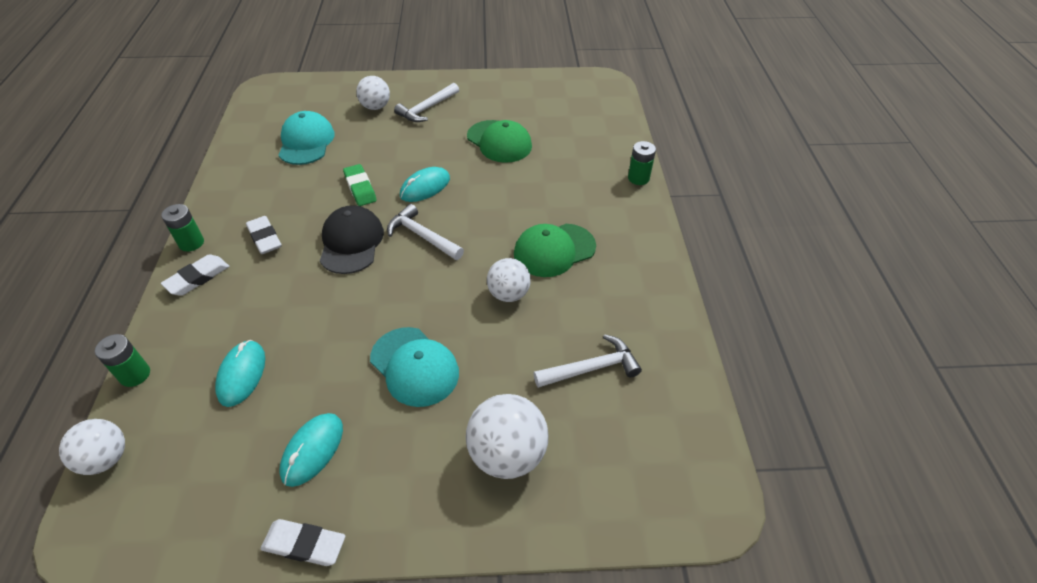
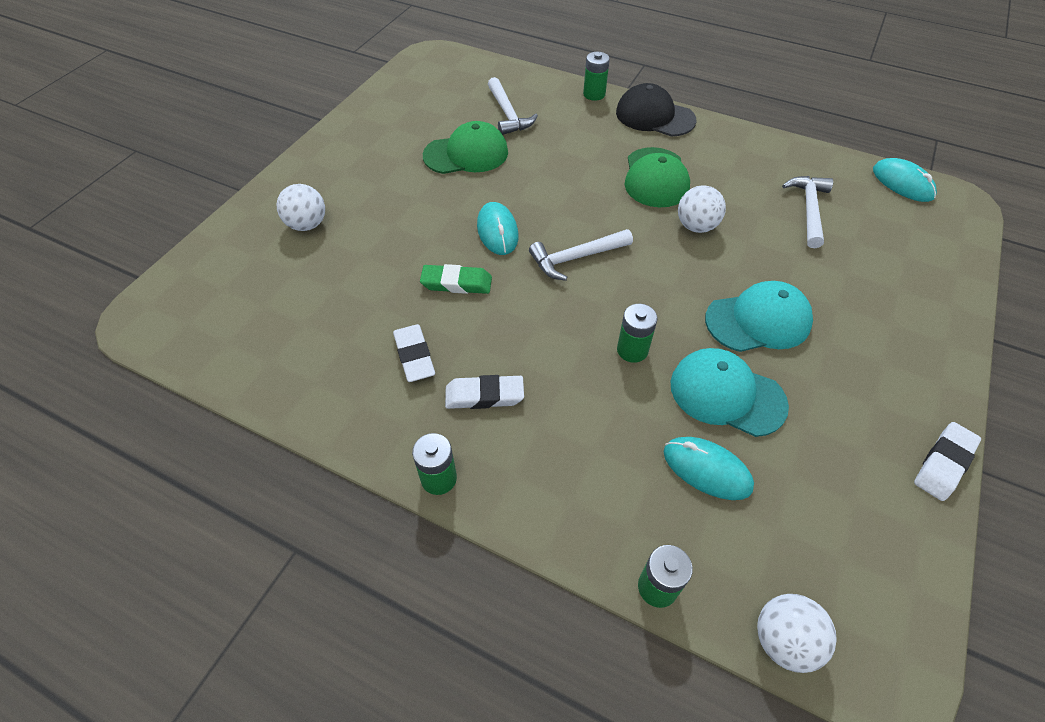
camera: 60 degrees left, 5 degrees up
(197, 278) = (515, 484): white eraser -> white eraser (414, 356)
(306, 142) = (320, 307): turquoise cap -> turquoise cap (726, 394)
(312, 450) = (835, 429): turquoise mouse -> turquoise mouse (902, 183)
(341, 297) = (632, 350): none -> green battery
(351, 242) = (547, 317): black cap -> black cap (654, 116)
(427, 109) = (355, 185): white hammer -> white hammer (508, 114)
(507, 454) = (882, 292): white ball -> none

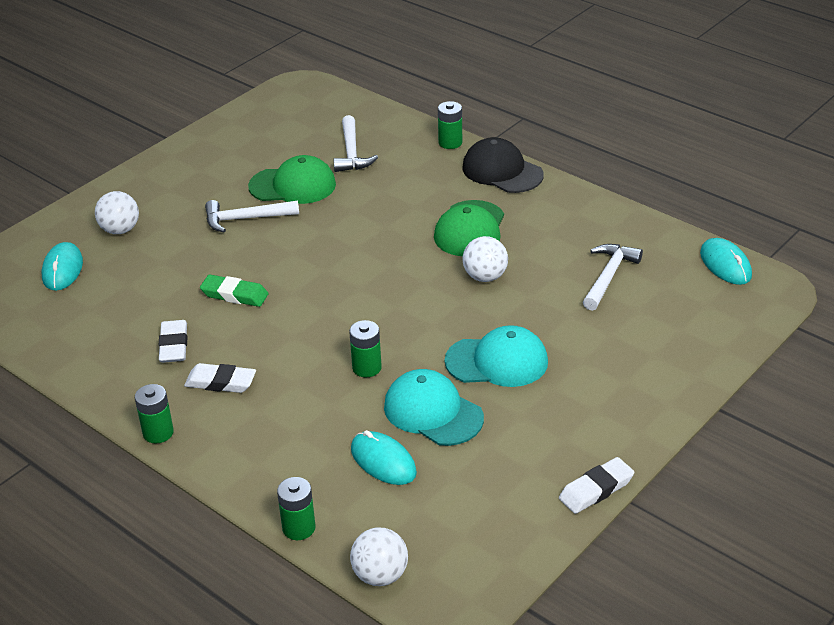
camera: 15 degrees right, 15 degrees down
(497, 231) = (291, 257): turquoise mouse -> turquoise mouse (62, 269)
(576, 258) = (354, 289): white hammer -> white hammer (246, 219)

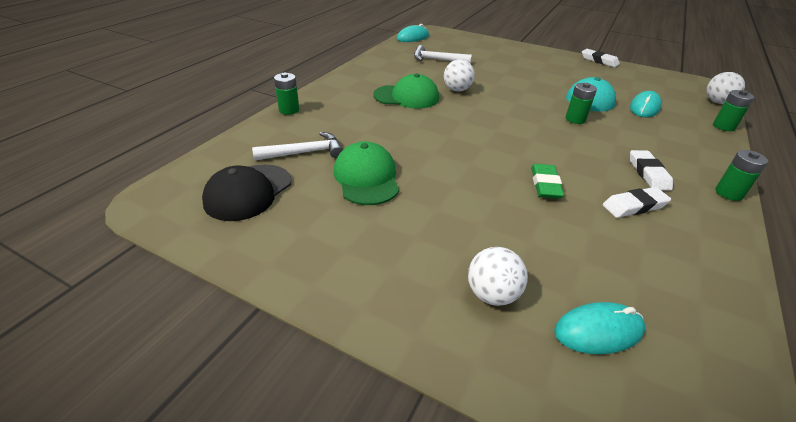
camera: 105 degrees left, 0 degrees up
(246, 219) = (431, 198): white hammer -> none
(497, 361) = (533, 83): turquoise cap -> none
(502, 171) = (330, 90): black cap -> black cap (248, 192)

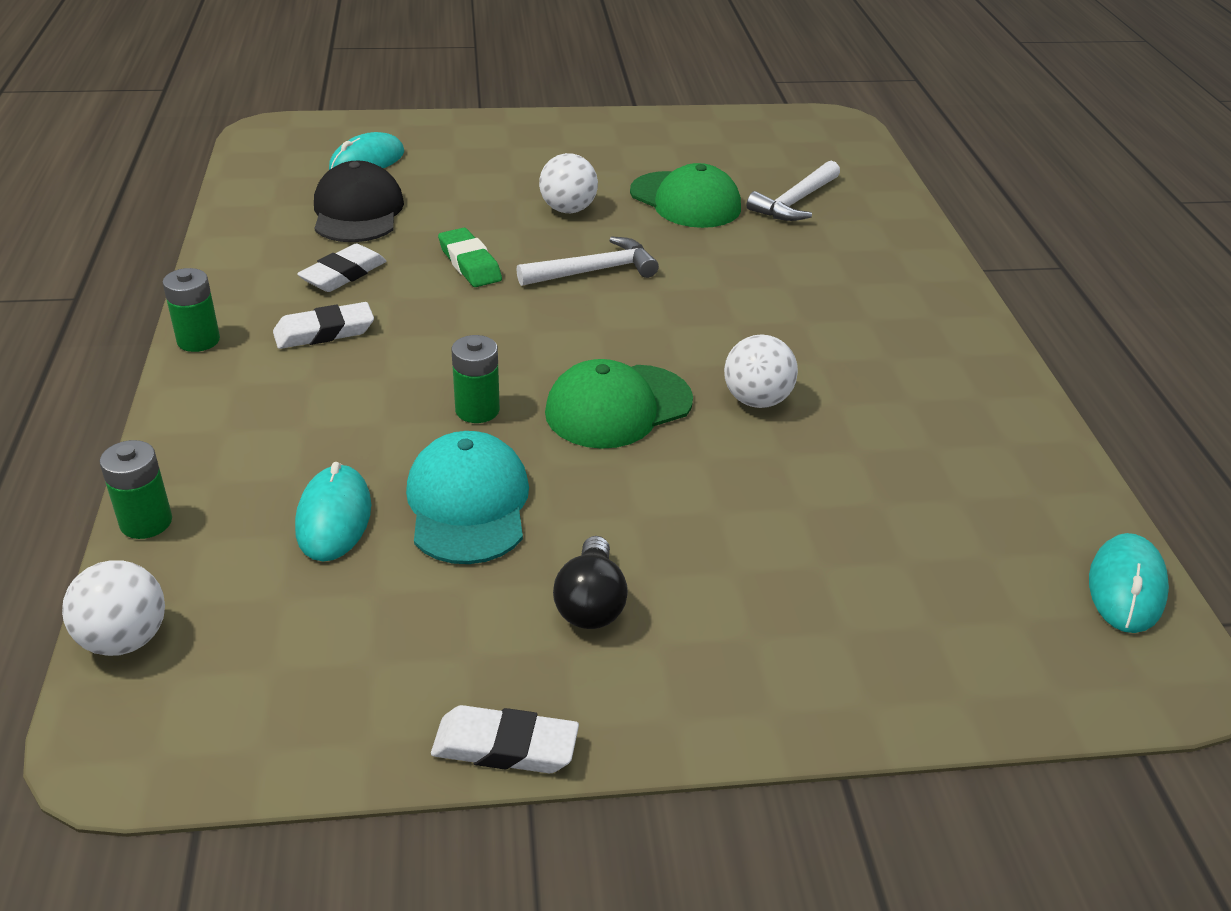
camera: 145 degrees right, 0 degrees up
(248, 192) = (774, 152): black cap -> black cap (357, 212)
(289, 110) = (925, 246): green battery -> none
(406, 97) = (815, 341): green cap -> green cap (618, 407)
(437, 60) = (920, 495): white hammer -> white hammer (594, 271)
(492, 294) = (466, 156): white ball -> white ball (568, 209)
(562, 71) = (590, 603): none -> black light bulb
(648, 173) = (324, 332): white eraser -> white eraser turned 75 degrees counterclockwise

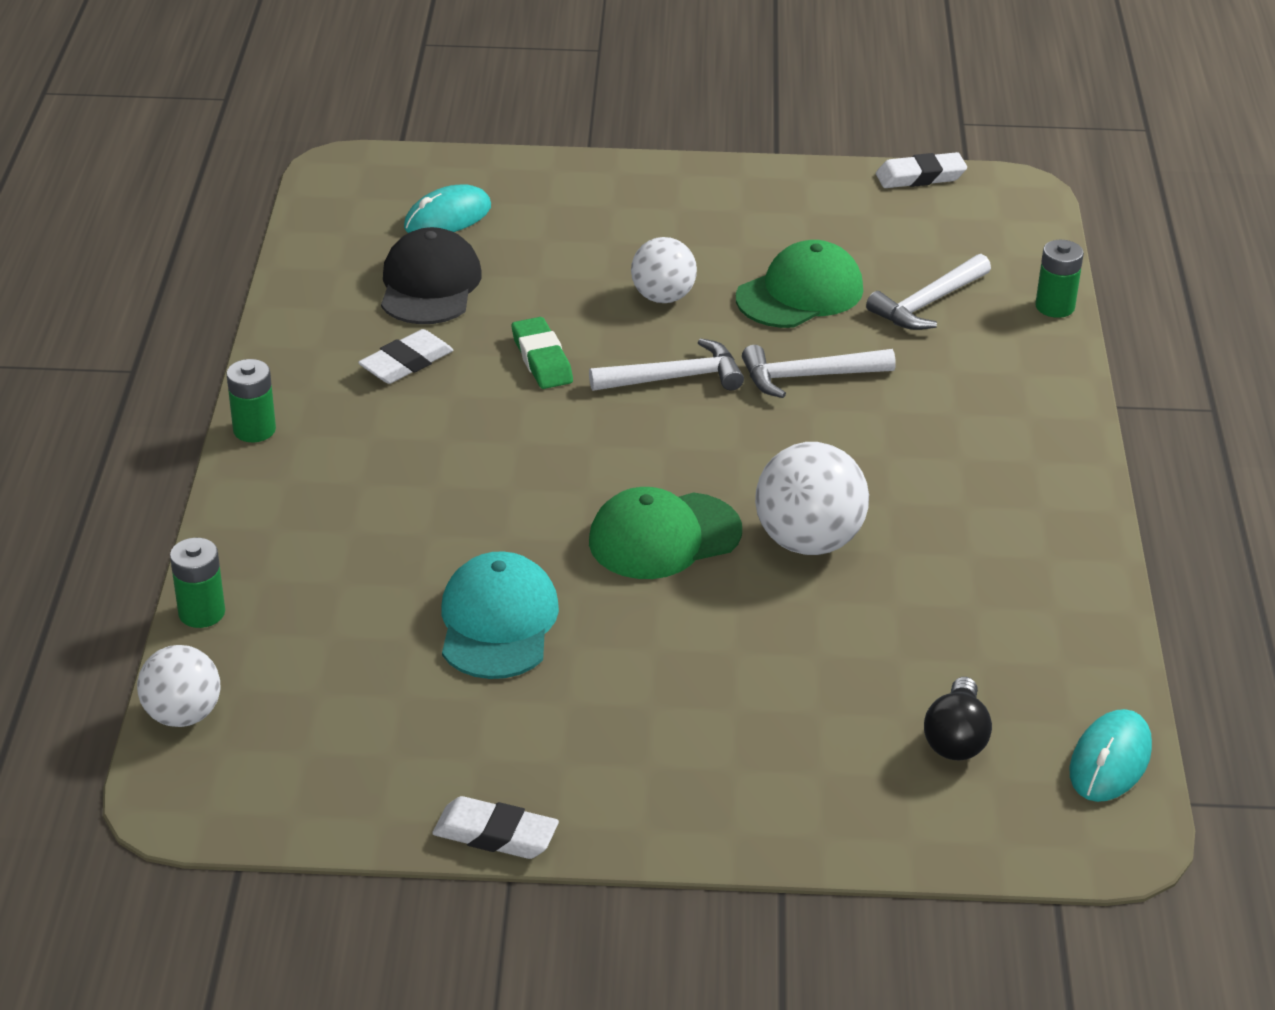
camera: 10 degrees right, 0 degrees up
(324, 332) = (380, 430): white eraser -> white eraser (920, 177)
(333, 517) = (371, 624): turquoise mouse -> none
(477, 410) = (522, 528): green battery -> green battery (1055, 306)
(590, 603) = (594, 725): black light bulb -> black light bulb (956, 738)
(685, 200) = (800, 293): green cap -> green cap turned 90 degrees counterclockwise
(712, 262) = (808, 376): none -> white hammer
(756, 400) = (808, 541): white ball -> white ball, size x1.51

